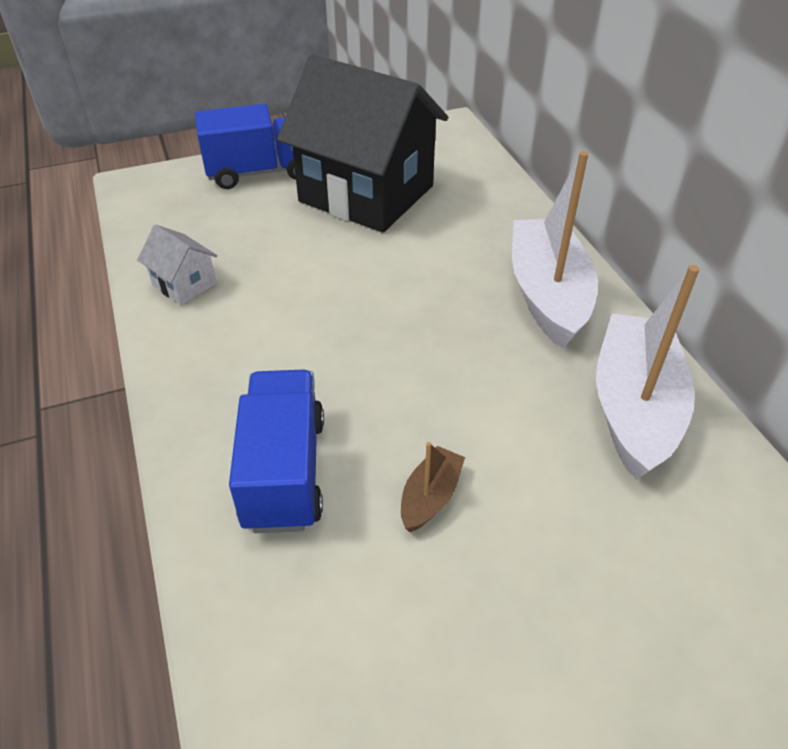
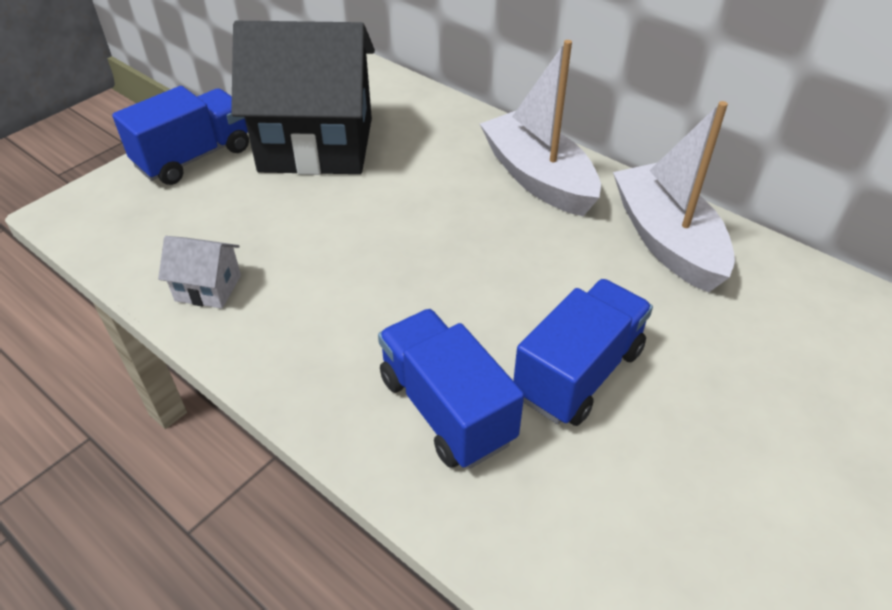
camera: 30 degrees left, 0 degrees up
(430, 497) = (578, 373): brown boat -> blue truck

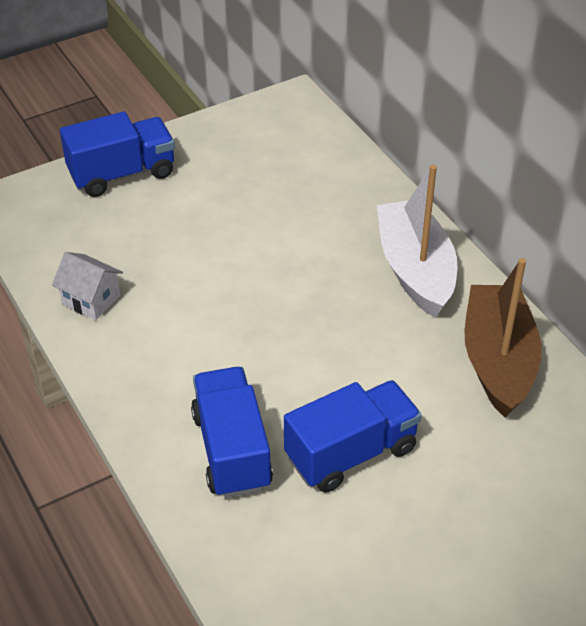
camera: 20 degrees right, 0 degrees up
(316, 145) = (231, 186): black house -> none
(666, 240) = (498, 361): white boat -> brown boat

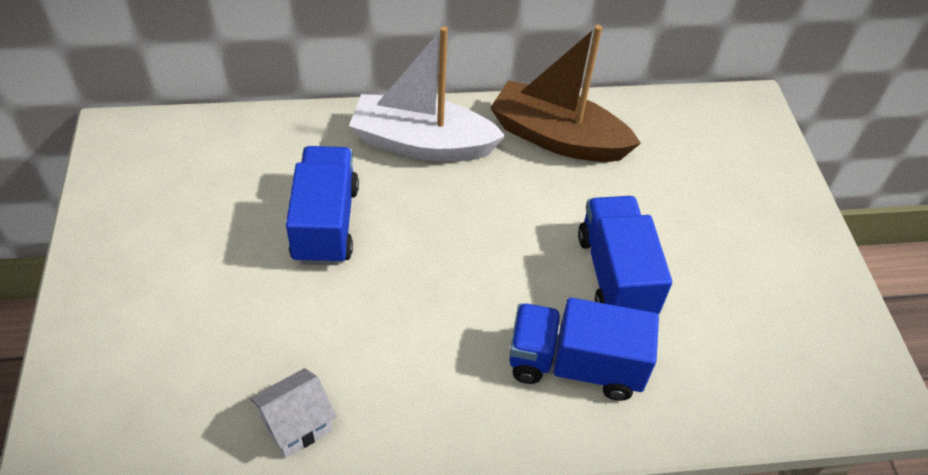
camera: 70 degrees left, 5 degrees up
(122, 174) = (106, 325): blue truck -> blue truck (325, 223)

